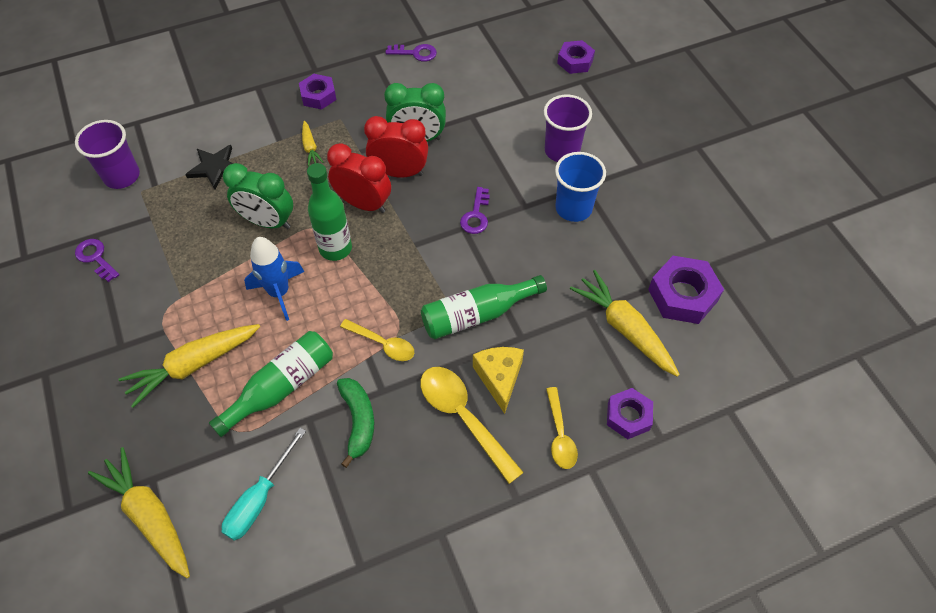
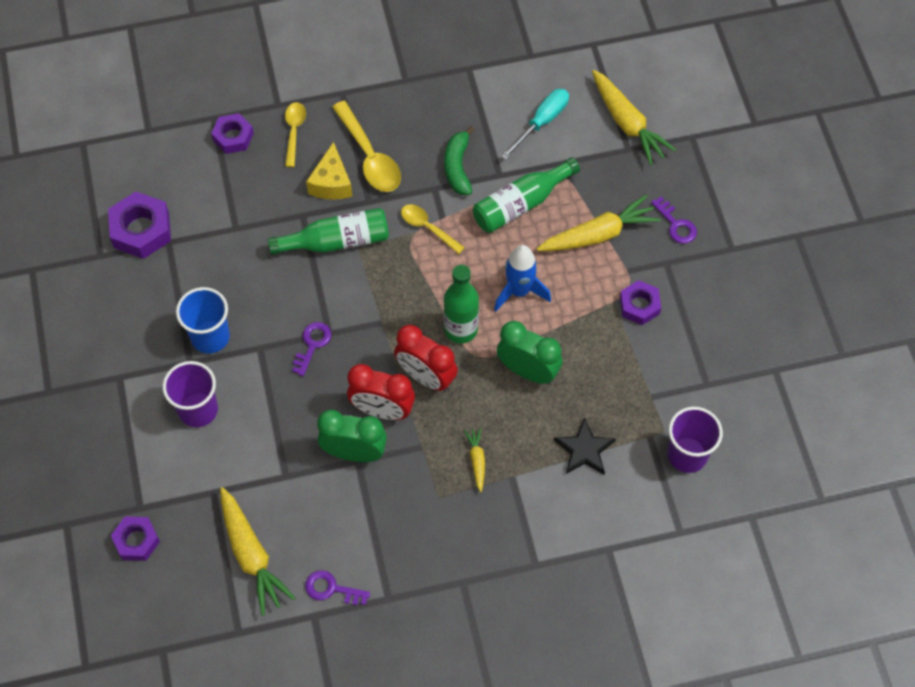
camera: 170 degrees left, 5 degrees up
(96, 258) = (701, 357): purple key -> purple key (676, 224)
(318, 96) = (461, 537): purple nut -> purple nut (639, 305)
(624, 328) = (207, 208): yellow carrot -> yellow carrot (251, 555)

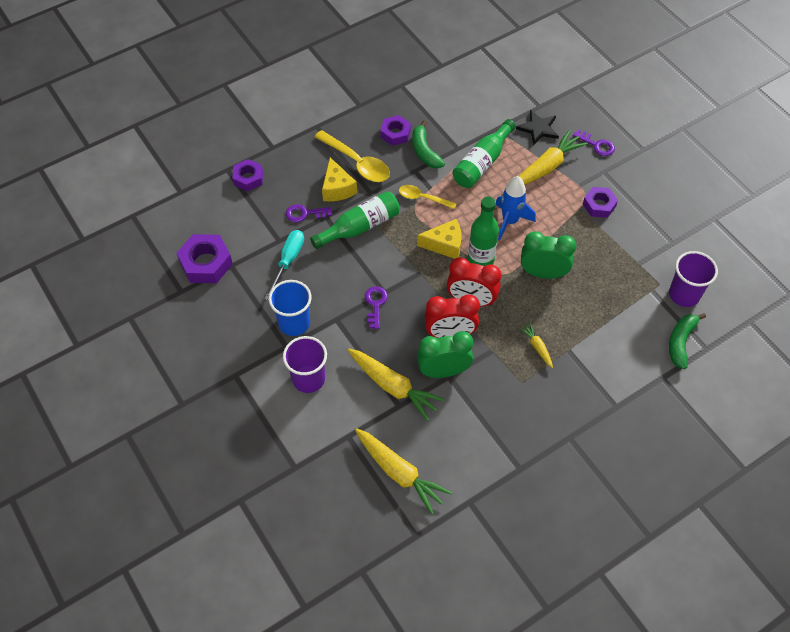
camera: 20 degrees left, 5 degrees down
(136, 541) = (303, 493): purple nut -> purple nut (395, 133)
(294, 131) = (293, 162): yellow spoon -> none
(332, 589) = (474, 477): purple key -> purple key (305, 214)
(427, 296) = (444, 245): none -> yellow cheese
(542, 122) = (470, 106): turquoise screwdriver -> turquoise screwdriver (288, 261)
(584, 449) = (610, 314): black star -> black star (538, 128)
(627, 123) = (530, 90): yellow carrot -> yellow carrot (393, 387)
(652, 513) = (680, 342): none -> green banana

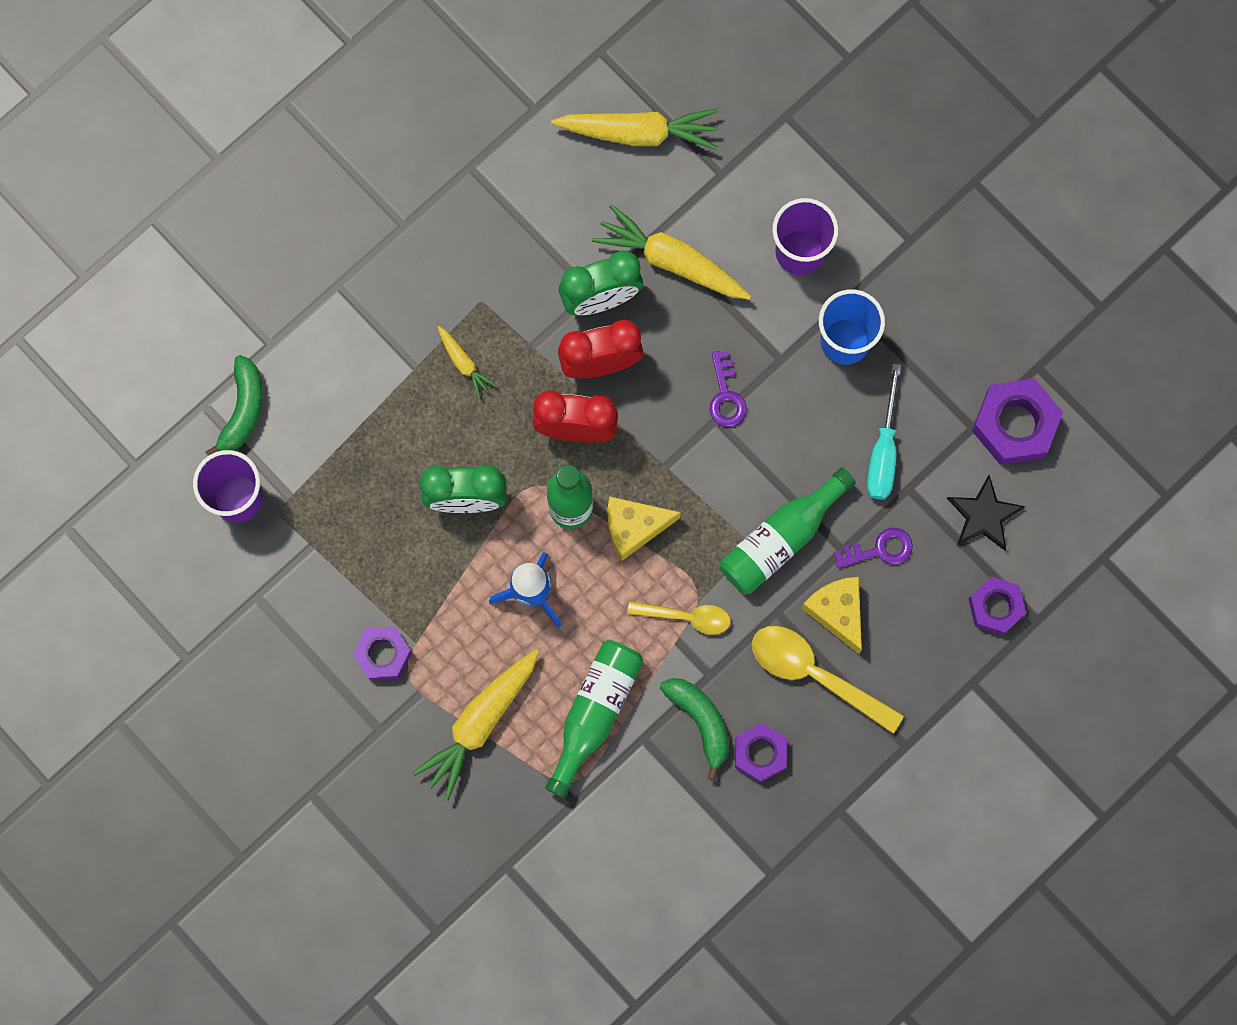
camera: 170 degrees right, 20 degrees up
(399, 473) = (638, 133): yellow carrot -> yellow carrot turned 150 degrees clockwise
(538, 128) = (503, 811): black star -> black star (984, 515)
(597, 145) = (394, 790): purple key -> none

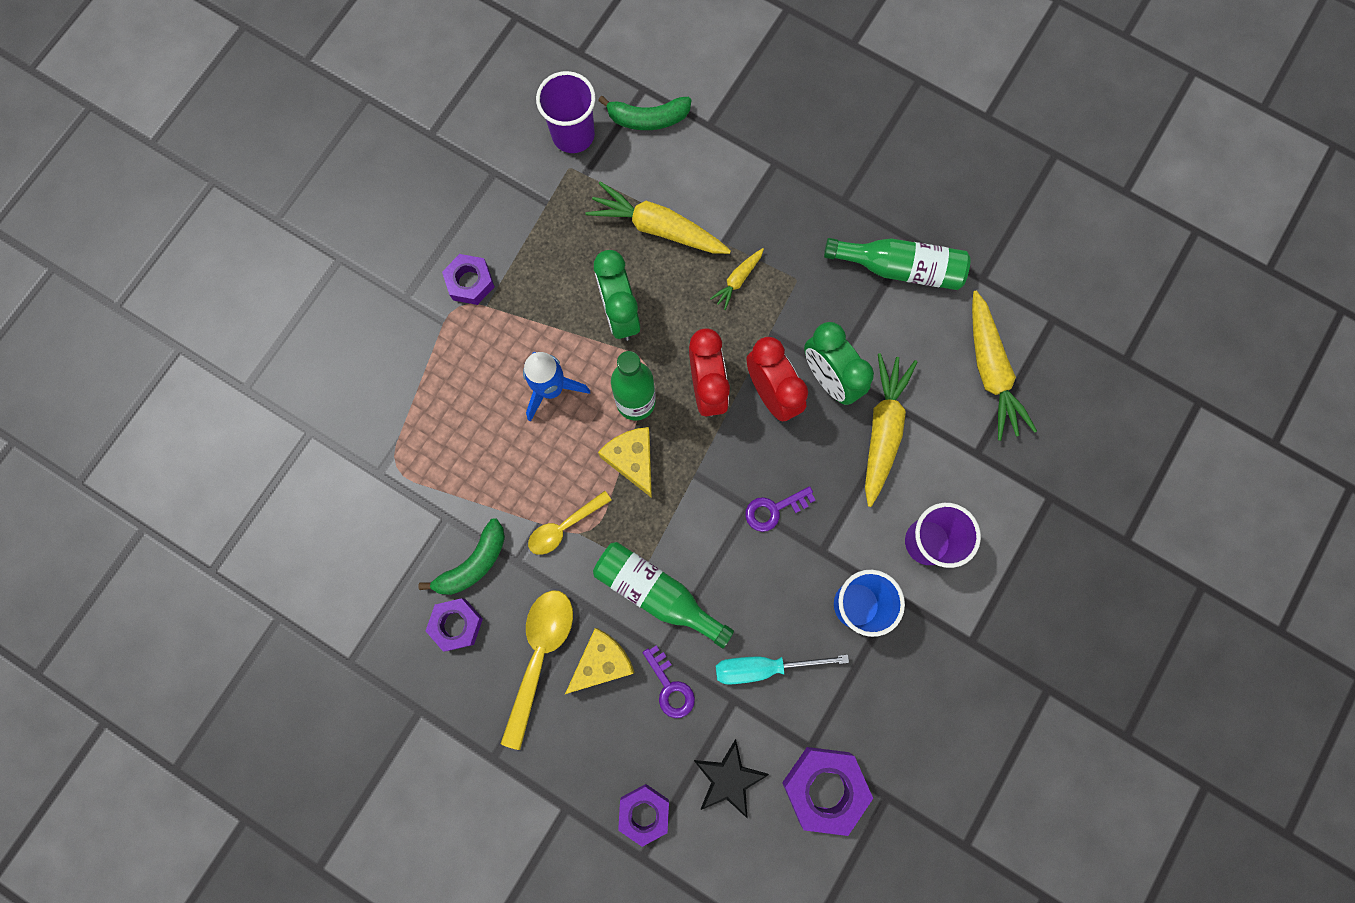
camera: 75 degrees right, 0 degrees up
(480, 723) = (429, 376): yellow carrot -> yellow carrot (658, 228)
(595, 713) = (460, 470): green bottle -> green bottle (900, 268)
(686, 617) = (564, 527): yellow spoon -> yellow spoon turned 60 degrees clockwise

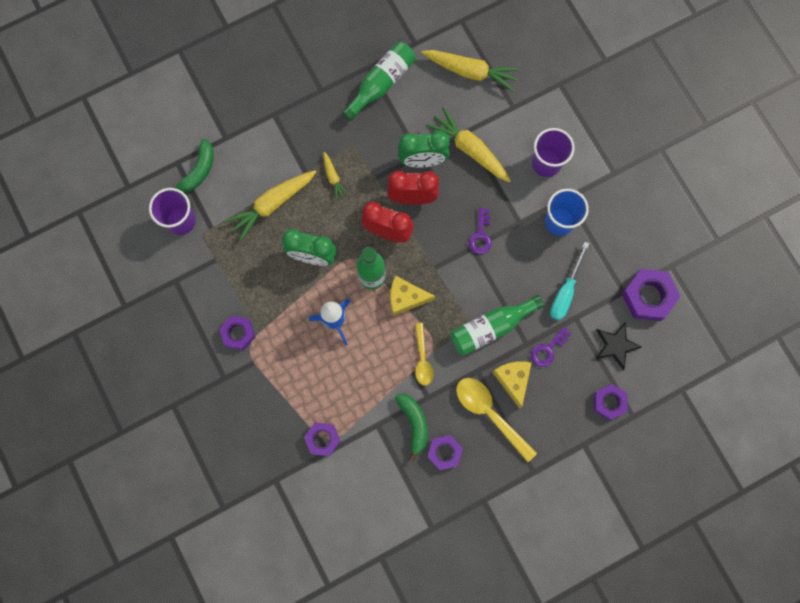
camera: 60 degrees left, 0 degrees up
(392, 460) = (322, 439): none -> purple nut
(670, 687) = (548, 349): purple key -> purple key turned 135 degrees clockwise

